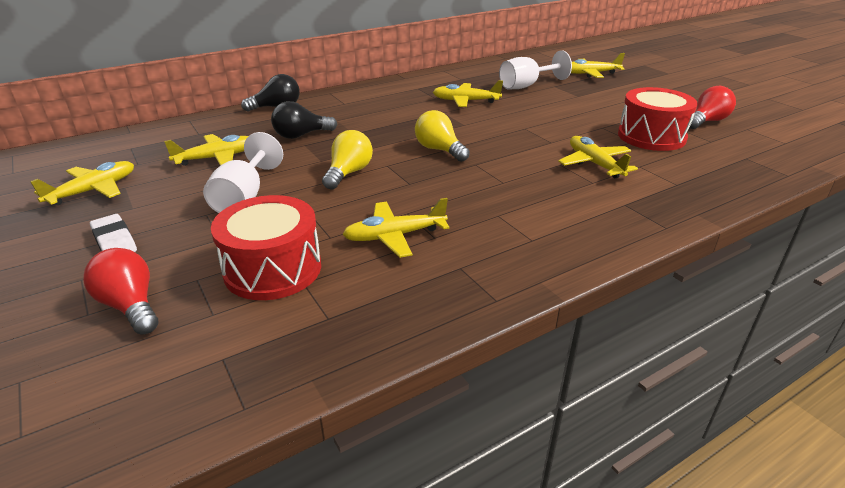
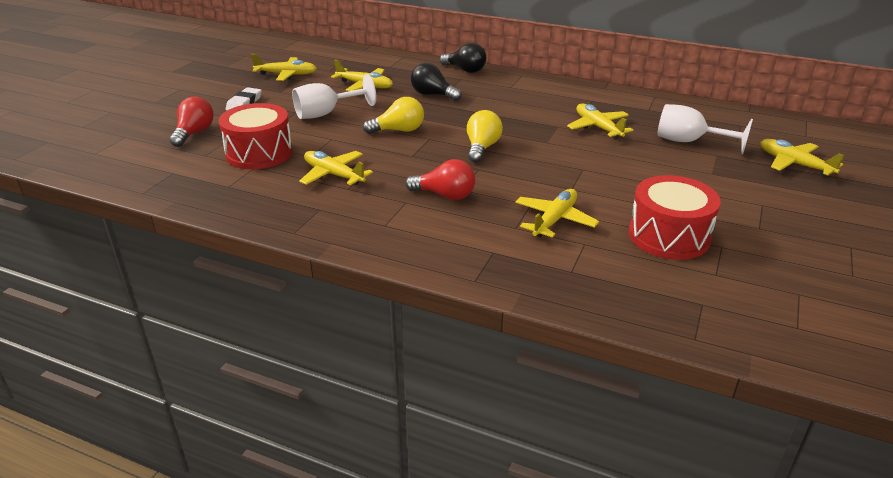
camera: 55 degrees right, 0 degrees up
(706, 121) = (773, 262): red light bulb -> red light bulb (445, 195)

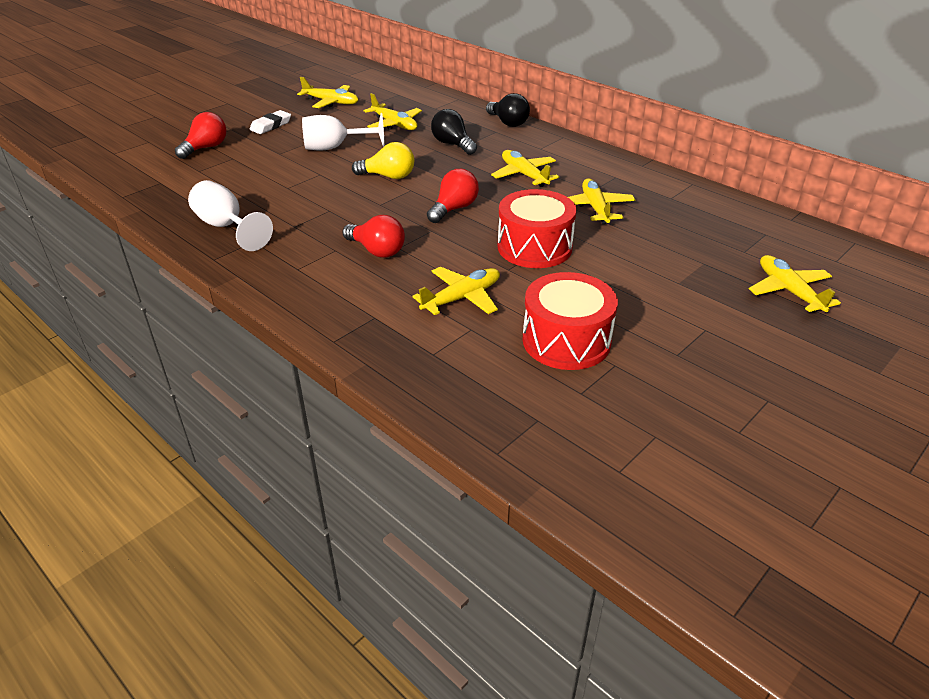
camera: 20 degrees right, 5 degrees up
(259, 153) = (245, 177): red drum -> red drum (534, 247)
(333, 175) = (292, 210): yellow plane -> yellow plane (524, 175)
(482, 148) = (454, 209): yellow light bulb -> red light bulb
(689, 142) = (684, 242): white goblet -> white goblet (226, 227)

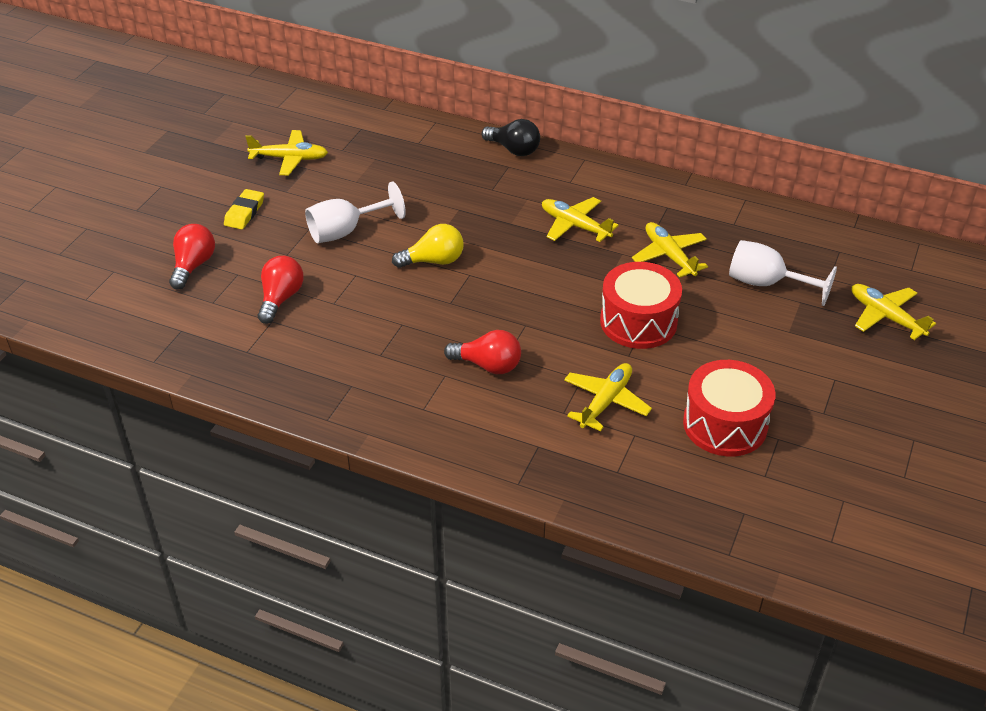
camera: 20 degrees left, 5 degrees up
(226, 227) = (308, 374): white goblet -> white goblet (766, 284)
(271, 125) = (244, 212): white eraser -> yellow eraser
(395, 124) = (389, 180): yellow plane -> none
(452, 144) = (473, 197): black light bulb -> none
(454, 209) = (531, 290): red light bulb -> red light bulb (281, 298)

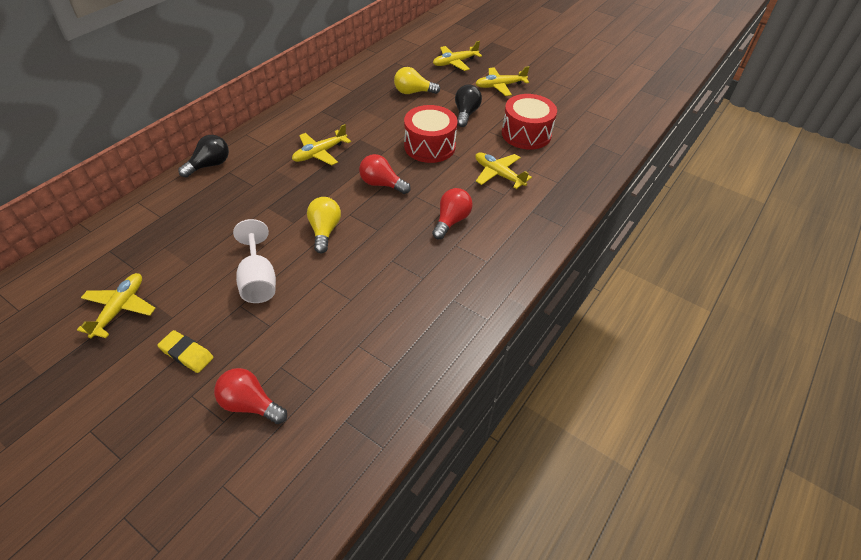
camera: 80 degrees left, 5 degrees up
(281, 298) = (330, 336): red light bulb -> red light bulb (381, 184)
(669, 255) = (371, 121): yellow plane -> yellow plane (500, 86)
(742, 348) = (466, 113): none -> black light bulb
(766, 284) = (413, 92): white goblet -> yellow light bulb

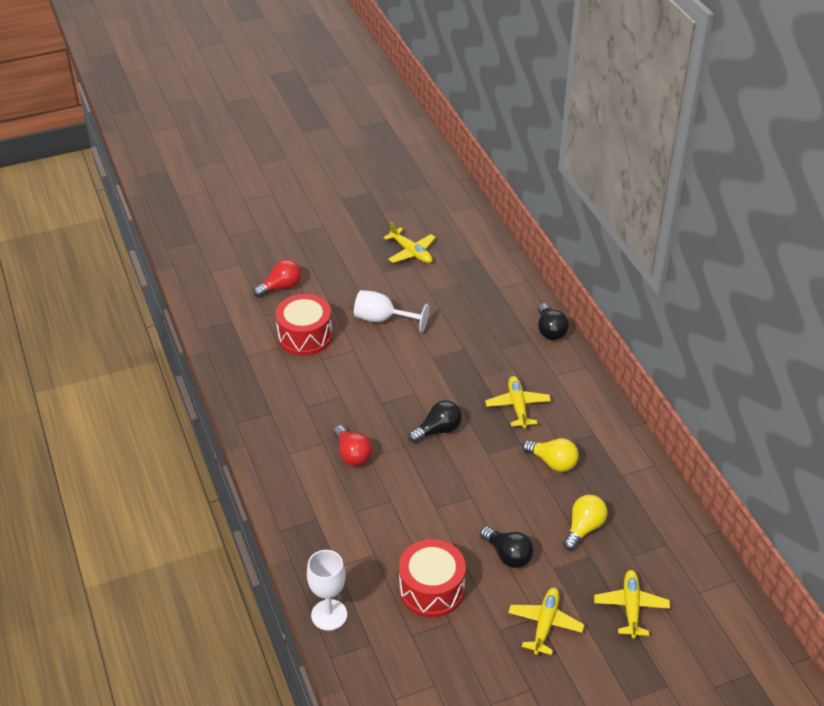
camera: 125 degrees right, 5 degrees down
(187, 354) = (345, 271): yellow eraser -> none
(324, 231) = (406, 371): yellow light bulb -> yellow light bulb (553, 462)
(381, 184) = (438, 430): red light bulb -> black light bulb
(429, 146) = (470, 492): red drum -> red drum (305, 336)
(498, 174) = (385, 524): yellow plane -> none
(596, 168) = (329, 615): none -> white goblet

